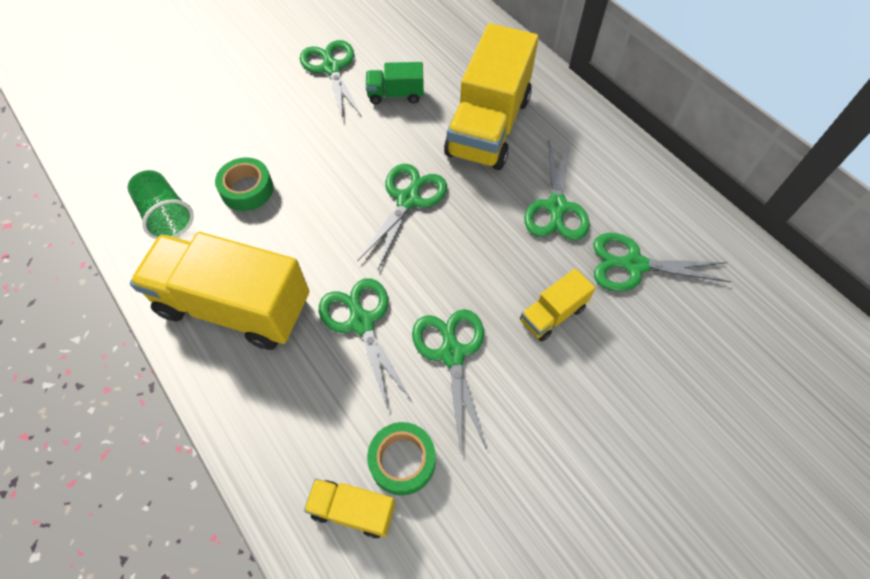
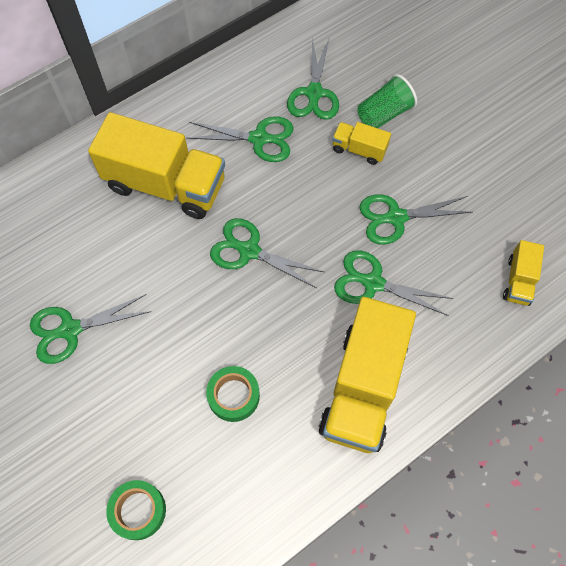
camera: 90 degrees left, 5 degrees up
(166, 215) = (264, 471): green cup -> green cup (384, 114)
(361, 322) = (373, 283): green scissors -> green scissors turned 45 degrees clockwise
(395, 95) = (117, 265): green truck -> none
(402, 460) = (480, 250): green tape -> green tape (138, 511)
(552, 314) = (359, 149): yellow truck -> yellow truck turned 150 degrees clockwise

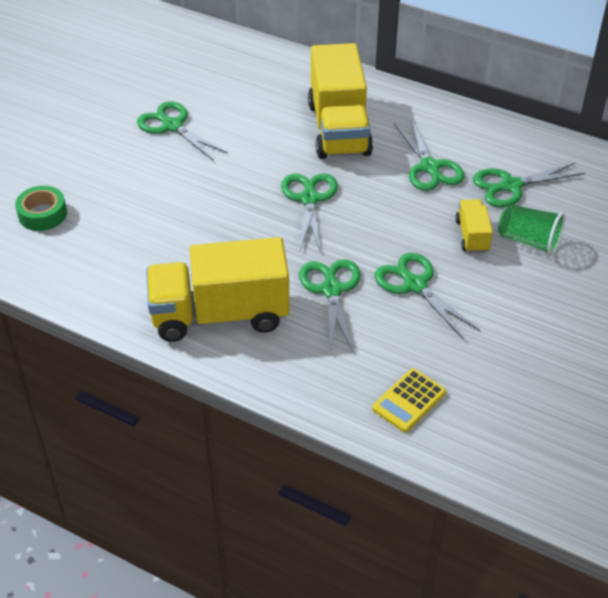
camera: 65 degrees right, 20 degrees down
(233, 396) = (166, 235): green tape -> none
(518, 280) = (409, 401): yellow truck -> yellow calculator

